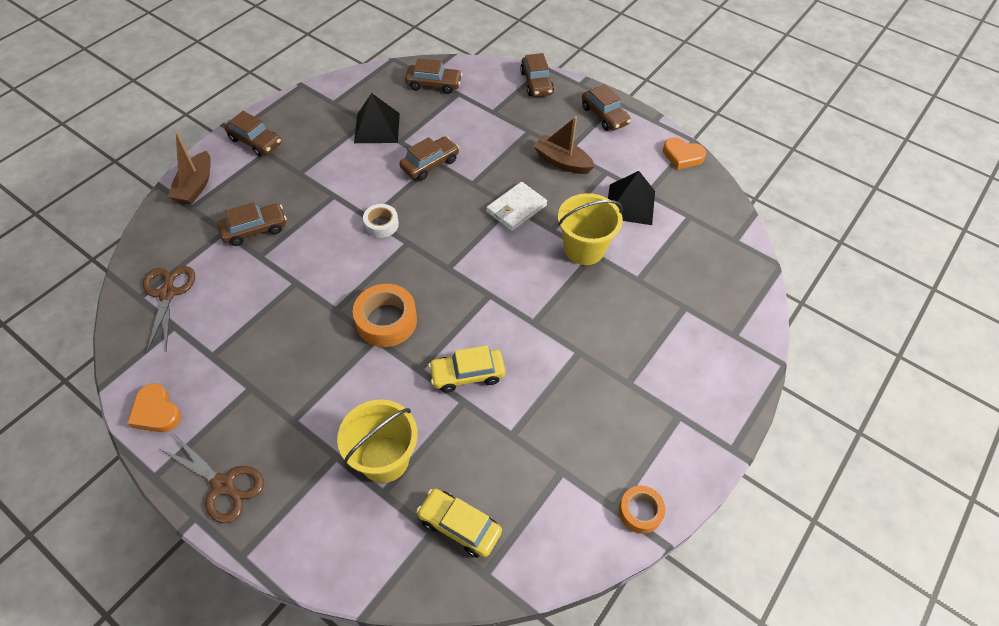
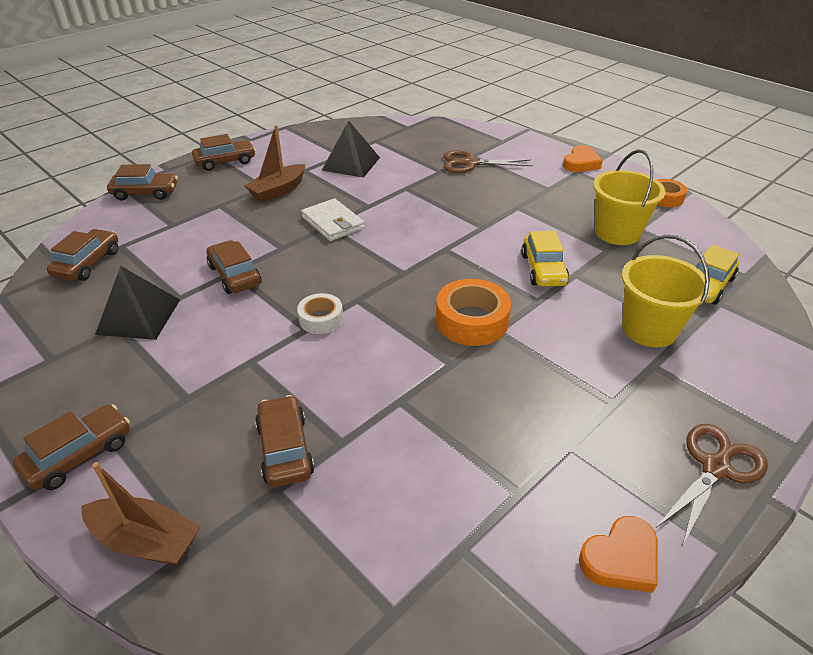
camera: 80 degrees left, 15 degrees down
(168, 293) = (390, 565): brown scissors -> brown scissors (469, 163)
(584, 249) = (398, 192): yellow bucket -> yellow bucket (617, 232)
(682, 156) = (302, 134): orange heart -> orange heart (581, 163)

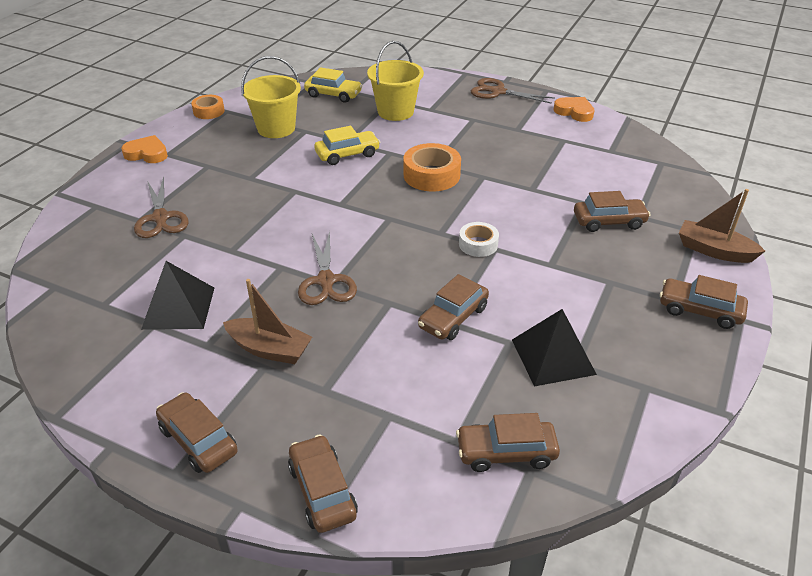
camera: 110 degrees left, 0 degrees up
(146, 541) = (714, 250): brown boat -> brown boat turned 60 degrees counterclockwise
(285, 449) = (609, 221): brown car -> brown car turned 150 degrees counterclockwise
(333, 223) = (326, 281): white wallet -> brown scissors

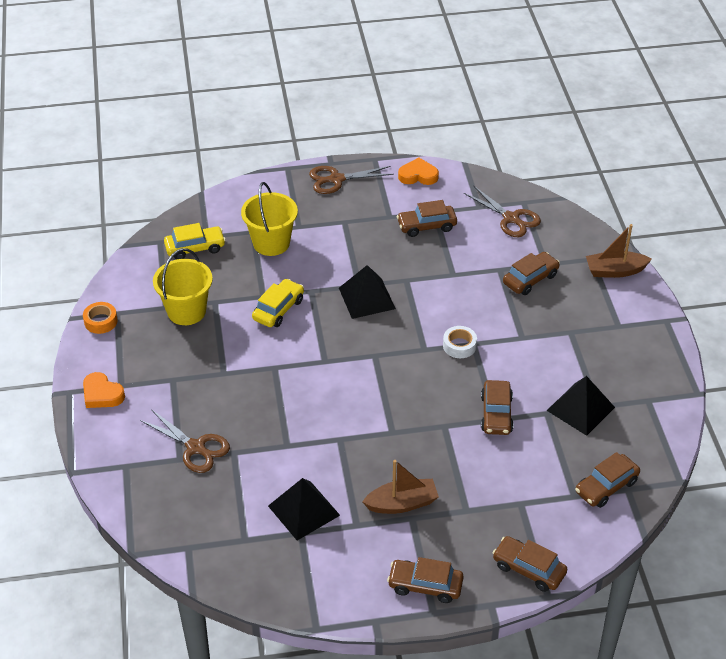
camera: 35 degrees left, 5 degrees up
(147, 154) = (102, 394): orange heart -> orange heart turned 120 degrees counterclockwise
(326, 281) = (385, 433): brown scissors -> brown scissors (511, 219)
(431, 175) = (367, 298): orange tape -> black pyramid
(699, 310) = (639, 326): brown car -> brown car (426, 226)

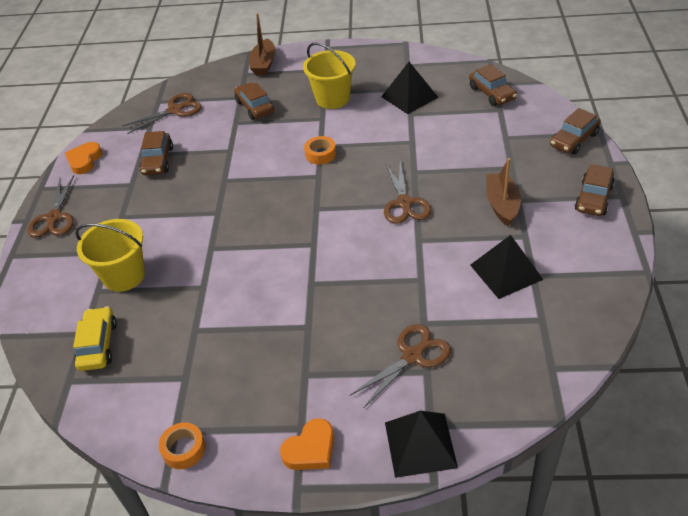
camera: 75 degrees left, 0 degrees up
(186, 311) = (200, 357): yellow bucket -> yellow bucket (332, 98)
(278, 309) = (228, 275): yellow car -> none
(367, 298) = (237, 208): black pyramid -> black pyramid (420, 444)
(392, 423) = (404, 203): none -> brown scissors
(459, 346) = (320, 154): white tape -> orange tape
(496, 414) = (406, 141): brown car -> none

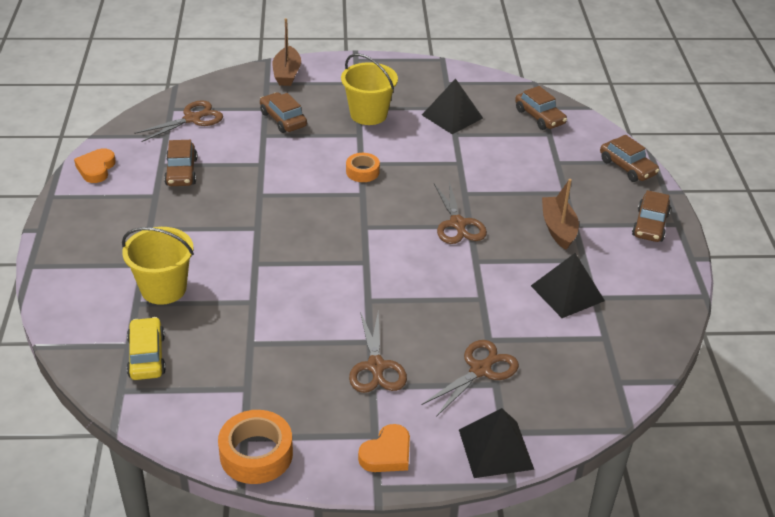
camera: 10 degrees left, 5 degrees down
(54, 218) = (72, 228): brown scissors -> brown scissors (376, 367)
(184, 449) = (256, 454): orange tape -> orange tape, size x1.64
(574, 140) = (627, 167): brown car -> brown car turned 75 degrees counterclockwise

